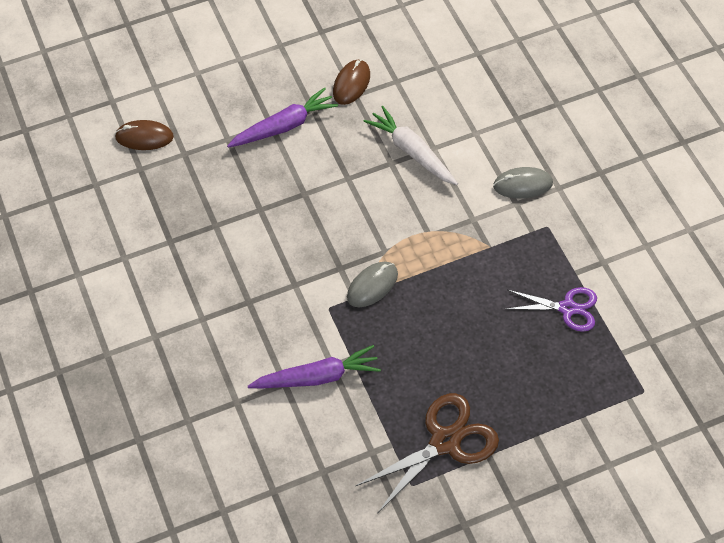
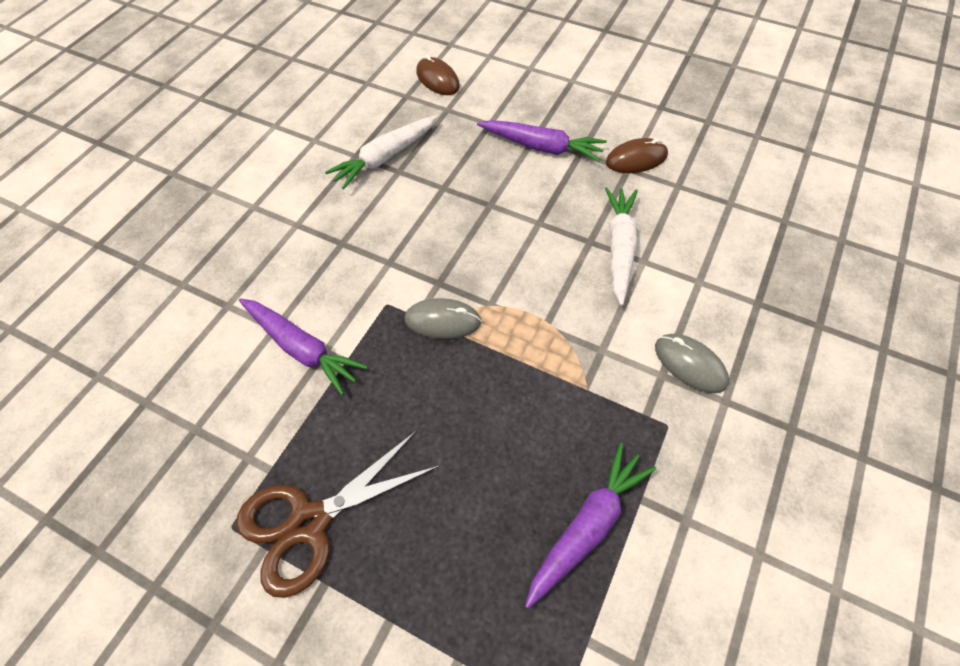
camera: 50 degrees right, 0 degrees up
(193, 224) = (385, 157): none -> white carrot
(445, 442) = (309, 522): brown scissors -> brown scissors turned 135 degrees clockwise
(567, 308) = (588, 526): purple scissors -> purple carrot

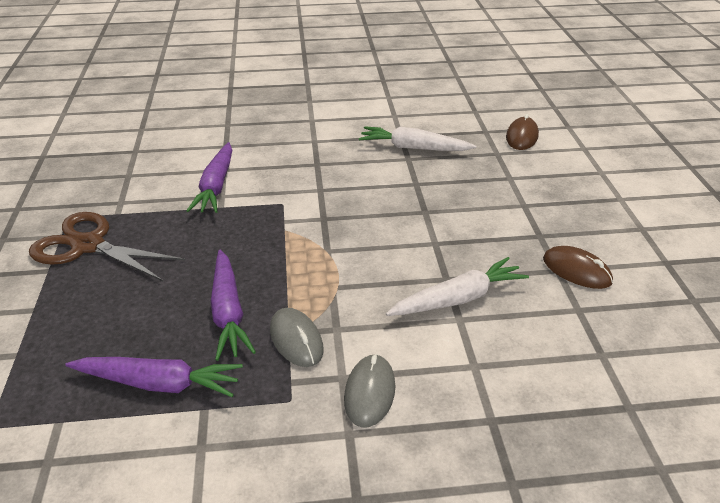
camera: 55 degrees right, 20 degrees down
(442, 321) = (290, 234): grey mouse -> grey mouse (296, 339)
(542, 147) = (519, 213): purple carrot -> purple carrot (228, 312)

